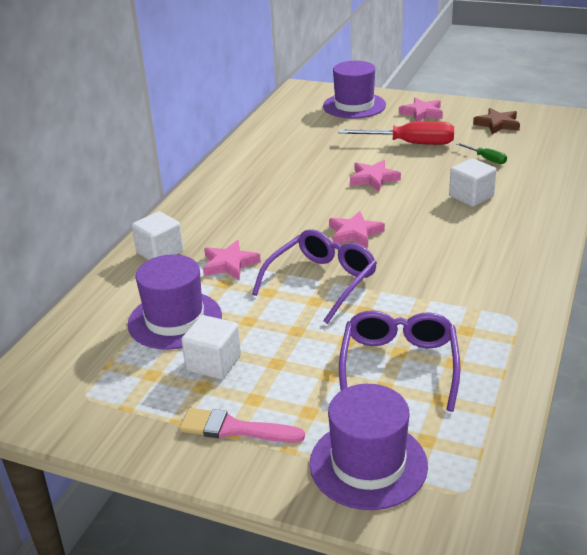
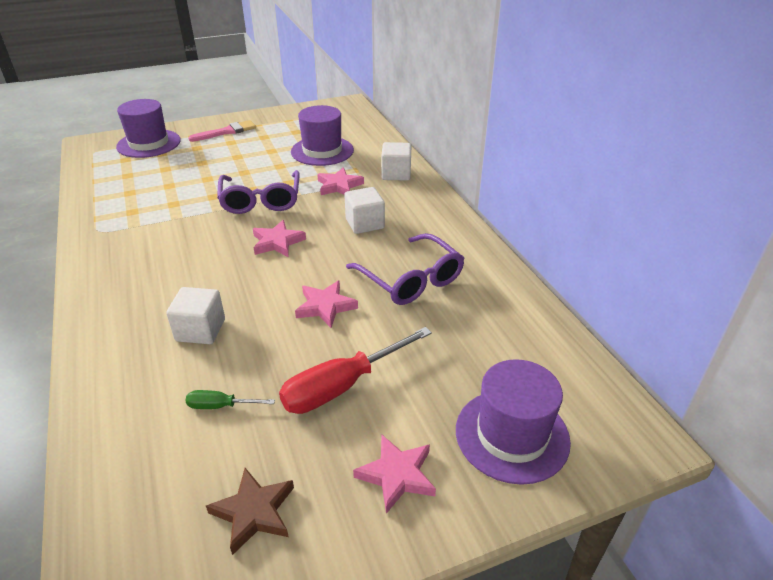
camera: 135 degrees right, 5 degrees up
(213, 363) = (271, 145): white cube -> white cube (364, 224)
(399, 366) = (163, 179): purple glasses -> purple glasses (410, 279)

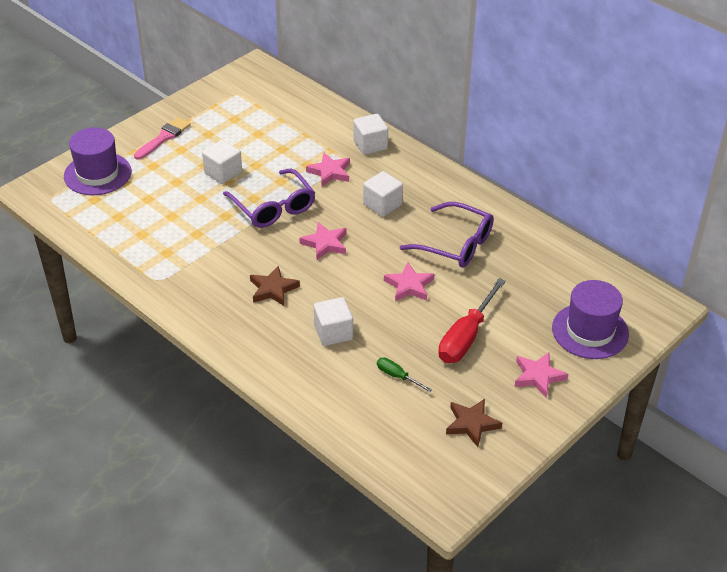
camera: 25 degrees left, 5 degrees up
(187, 269) = (273, 289): none -> brown star
(220, 406) = (397, 376): green screwdriver -> green screwdriver turned 60 degrees clockwise
(246, 165) = (223, 173): none -> white cube
(322, 151) = (281, 136): purple hat -> none

